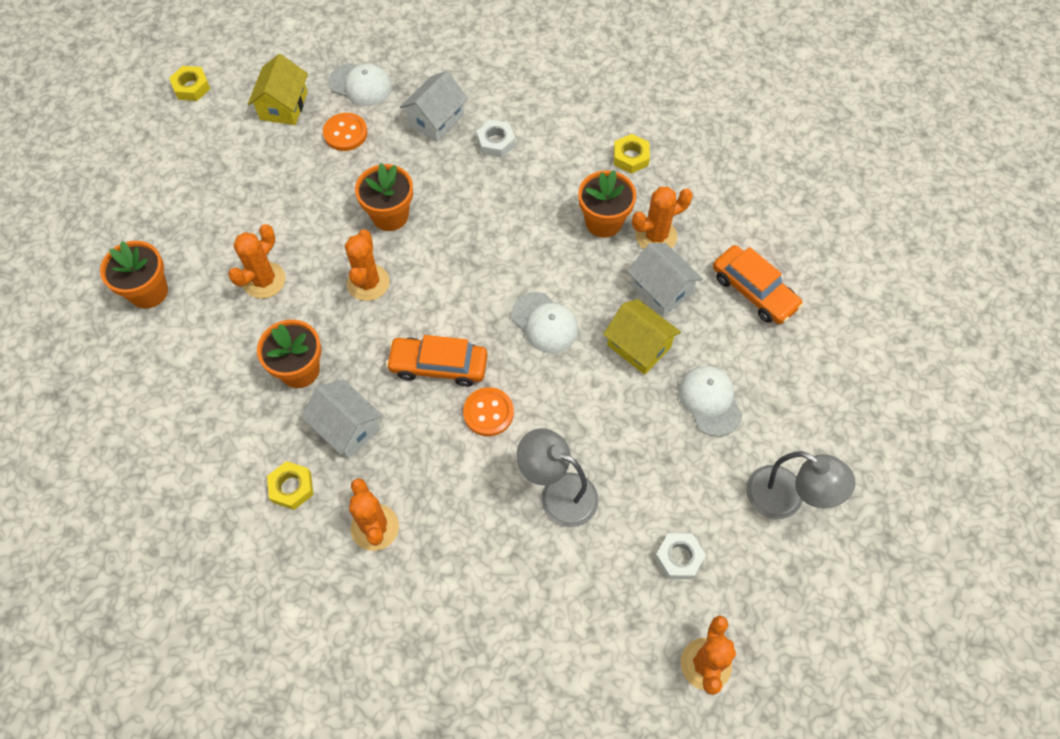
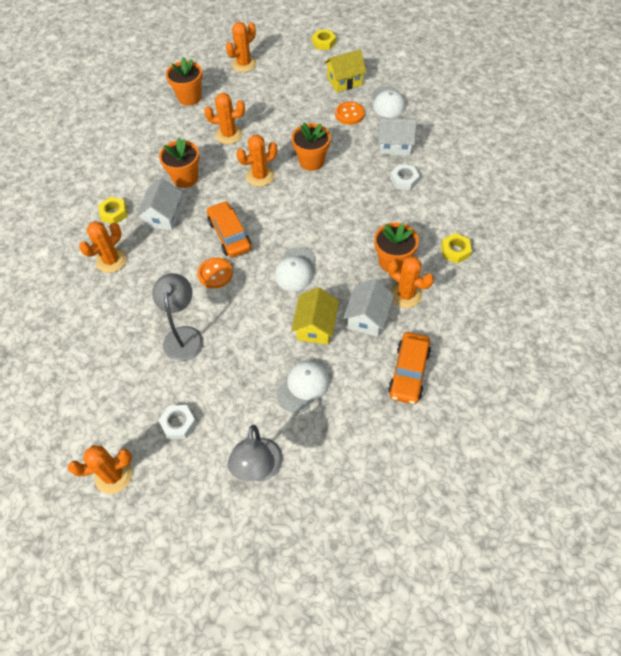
camera: 60 degrees right, 5 degrees down
(144, 195) = (244, 64): none -> orange cactus

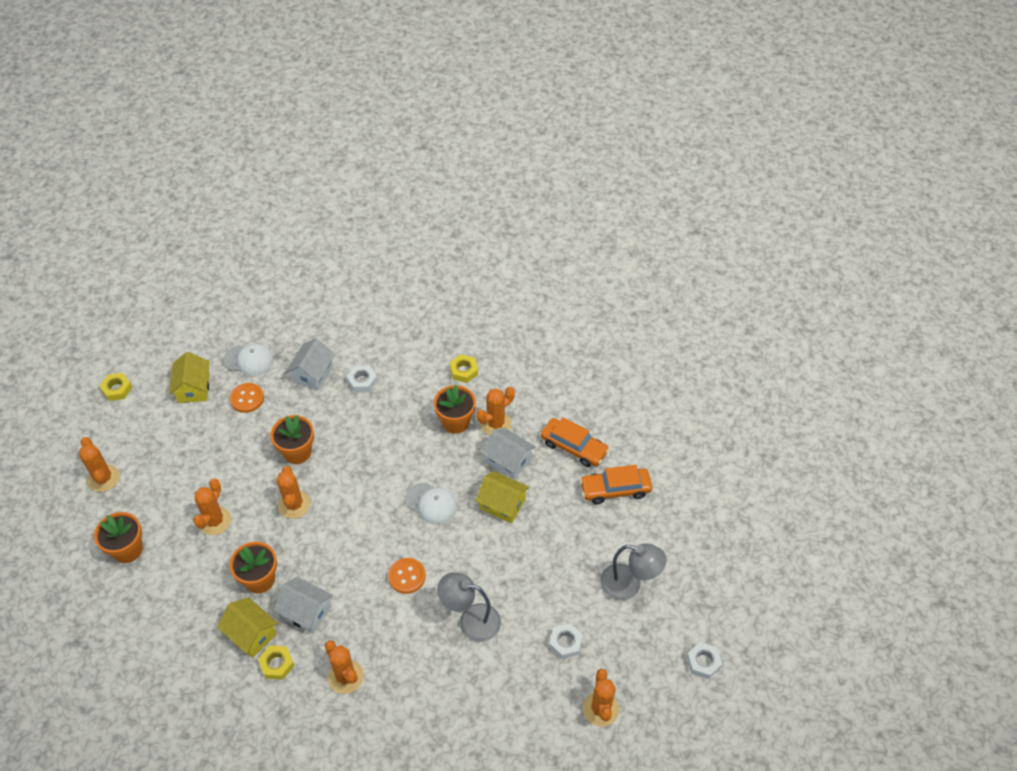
camera: 75 degrees left, 5 degrees down
(136, 189) = (251, 634): none -> yellow house
(185, 573) = (703, 662): none -> white nut
(230, 235) = (362, 552): orange car -> orange car (615, 489)
(303, 387) = (561, 531): white cap -> none

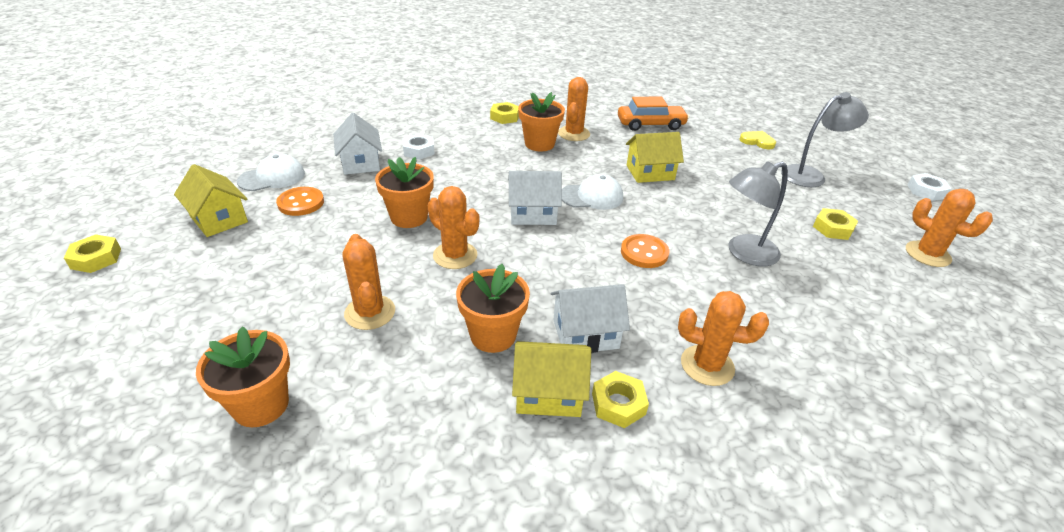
camera: 40 degrees left, 15 degrees down
(103, 478) = (145, 349): orange cactus -> none
(508, 460) = (615, 148): white house -> white house (533, 213)
(565, 643) = (833, 228): white nut -> yellow nut
(615, 489) = (714, 133): orange car -> none
(640, 521) = (757, 141): none -> yellow heart

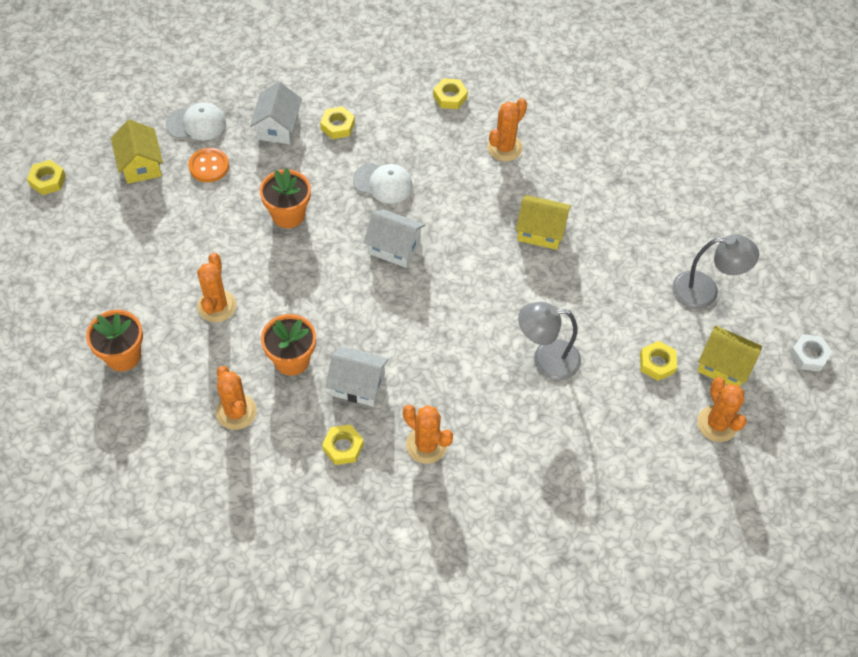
camera: 25 degrees right, 20 degrees up
(419, 151) = (337, 126): white nut -> yellow nut
(455, 255) = (304, 272): orange cactus -> orange cactus (236, 412)
(539, 144) = (459, 153): orange flower pot -> none
(548, 393) = (302, 420): yellow house -> yellow house (724, 366)
(592, 196) = (461, 244): white cap -> white cap (383, 183)
(644, 253) = (459, 326): orange button -> none
(650, 124) = (599, 158): orange car -> none
(757, 141) = (696, 223): yellow heart -> none

